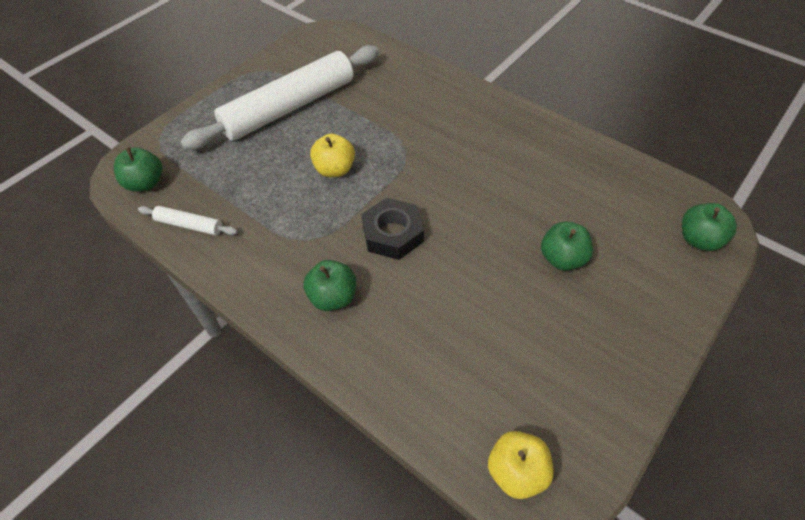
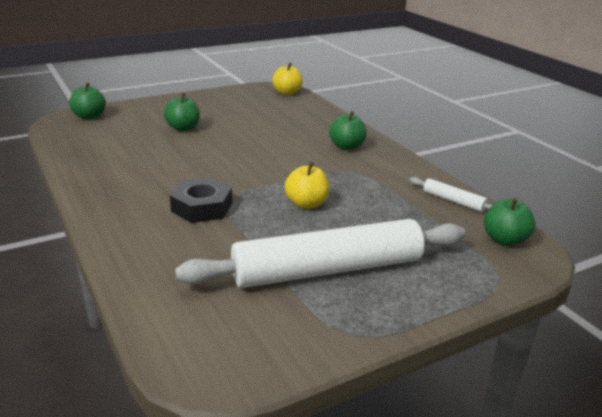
camera: 160 degrees left, 25 degrees down
(393, 234) = (285, 160): black nut -> black nut (202, 207)

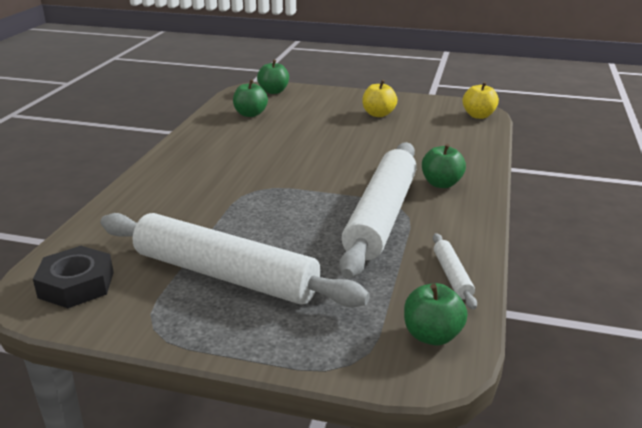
camera: 45 degrees right, 0 degrees up
(183, 128) = (325, 121): green apple -> green apple (250, 114)
(202, 207) = (227, 187): black nut -> black nut (76, 284)
(306, 204) = (307, 218): yellow apple -> yellow apple (378, 114)
(351, 182) = (381, 216): none -> white rolling pin

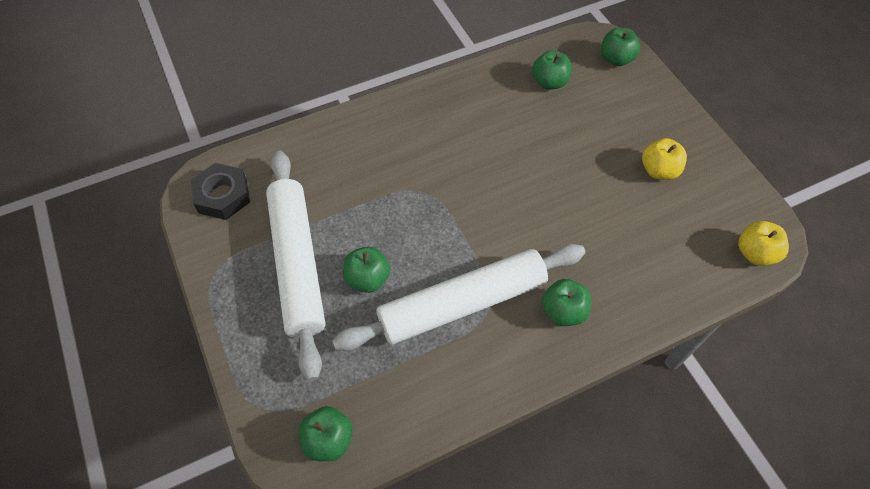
camera: 50 degrees right, 30 degrees up
(296, 246) = (367, 279): none -> green apple
(452, 276) = (416, 409): white rolling pin -> none

